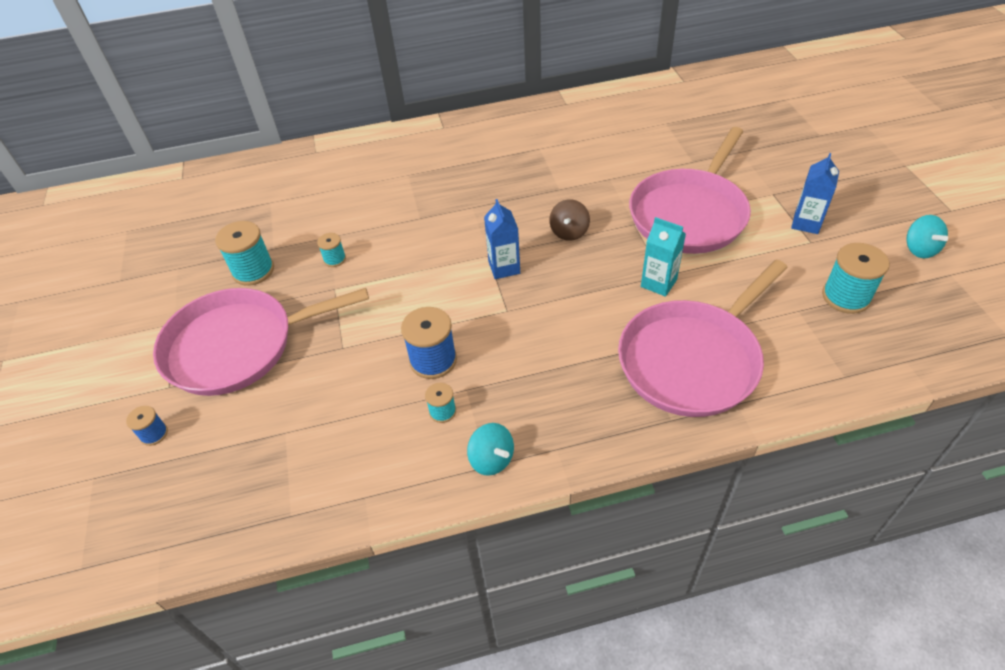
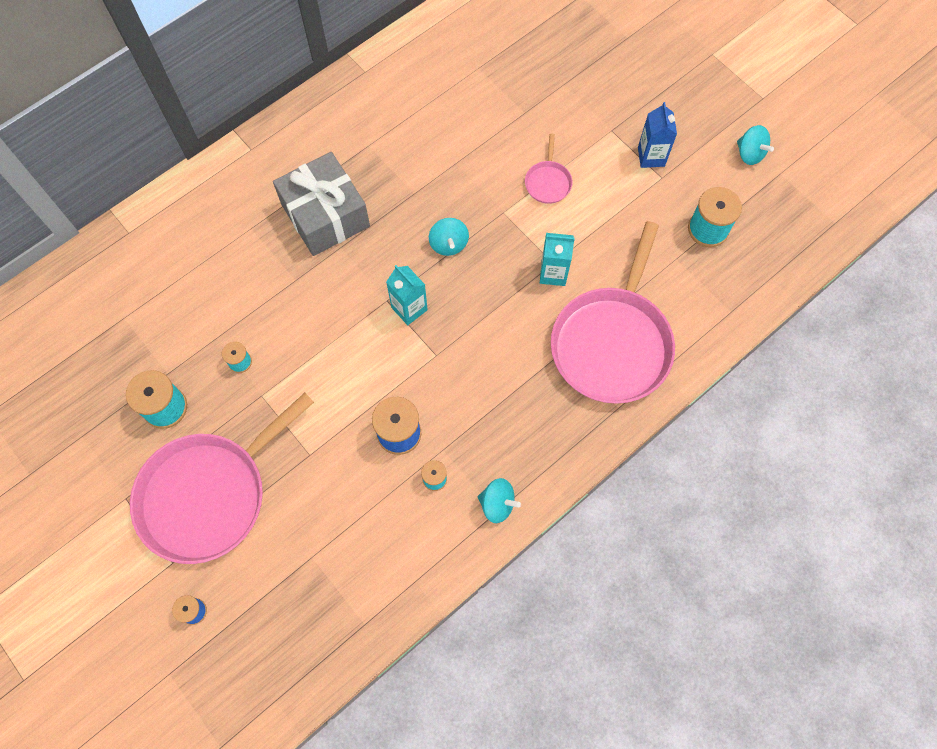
camera: 30 degrees left, 20 degrees up
(474, 183) = (325, 215): none -> grey gift
(504, 267) = (409, 308): blue carton -> turquoise carton
(569, 232) = (449, 244): brown spinning top -> turquoise spinning top
(689, 214) = (548, 182): pink pan -> pink pan, size x0.42

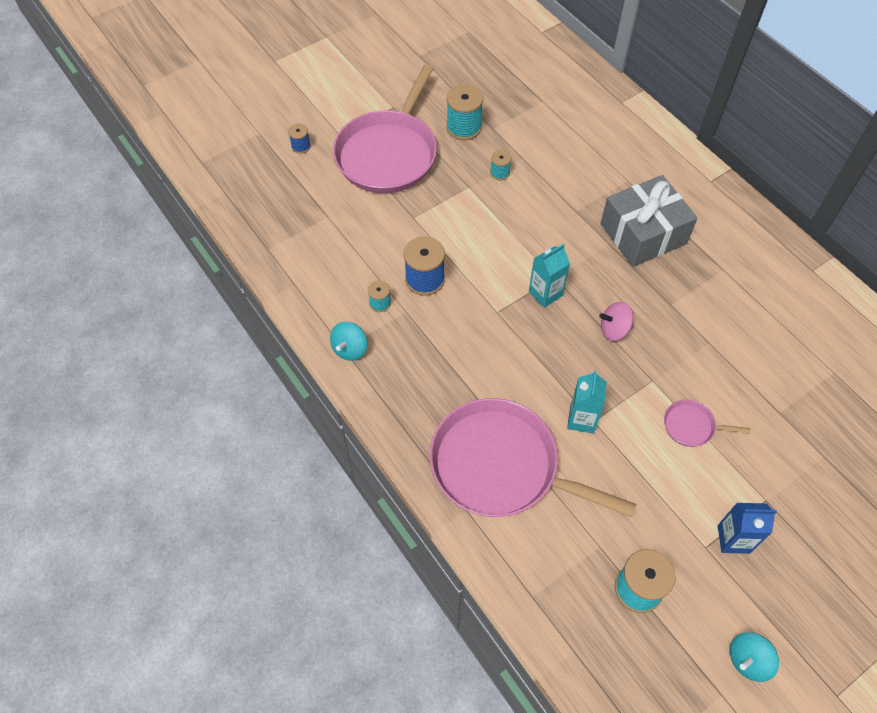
camera: 95 degrees right, 10 degrees down
(209, 495) = (388, 154): pink pan -> pink pan turned 120 degrees counterclockwise
(449, 244) = (614, 330): turquoise spinning top -> pink spinning top

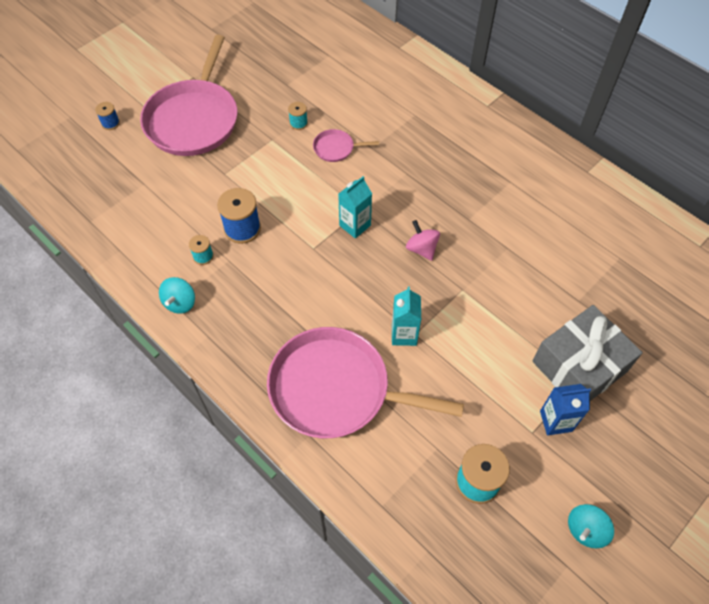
camera: 10 degrees left, 0 degrees up
(463, 127) = (260, 87): turquoise spool -> none
(614, 330) = (421, 249): pink spinning top -> pink spinning top turned 75 degrees clockwise
(643, 234) = (435, 160): grey gift -> grey gift (579, 366)
(691, 426) = (503, 325): pink pan -> pink pan (336, 148)

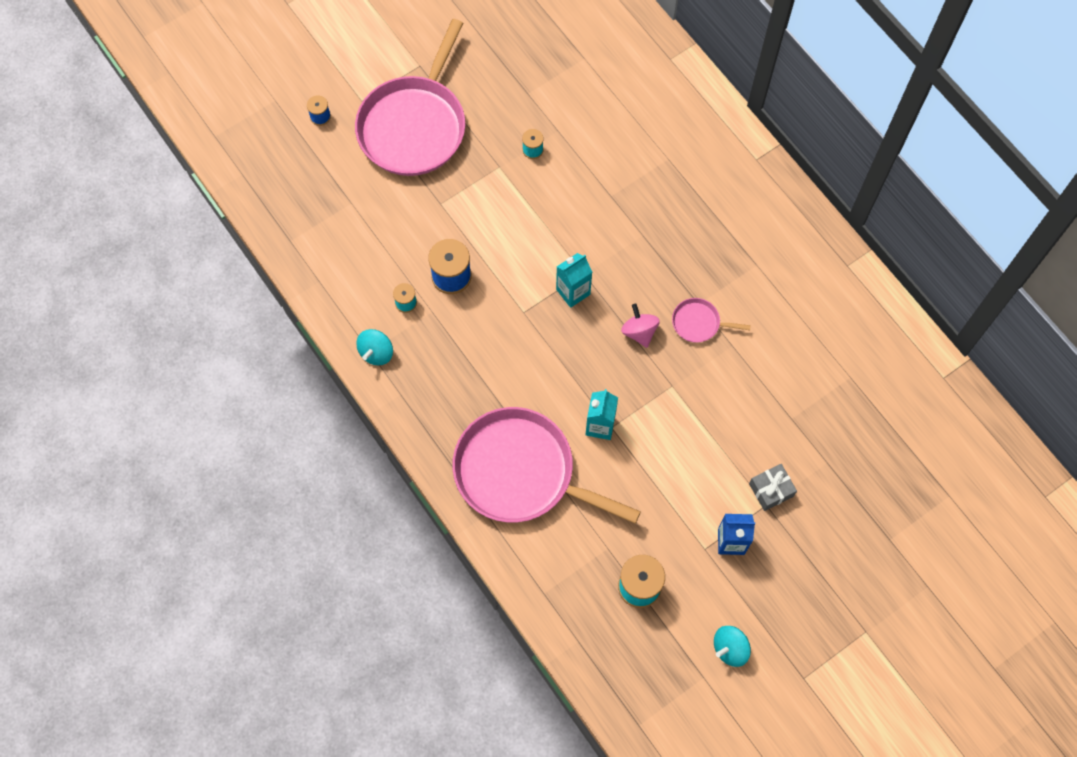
camera: 10 degrees right, 10 degrees up
(336, 148) = (569, 190): pink pan -> pink pan (698, 323)
(579, 366) = (771, 490): grey gift -> grey gift, size x0.47

